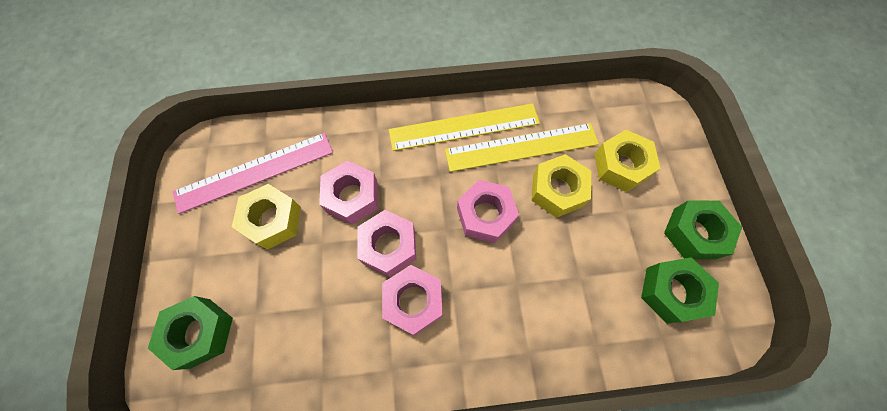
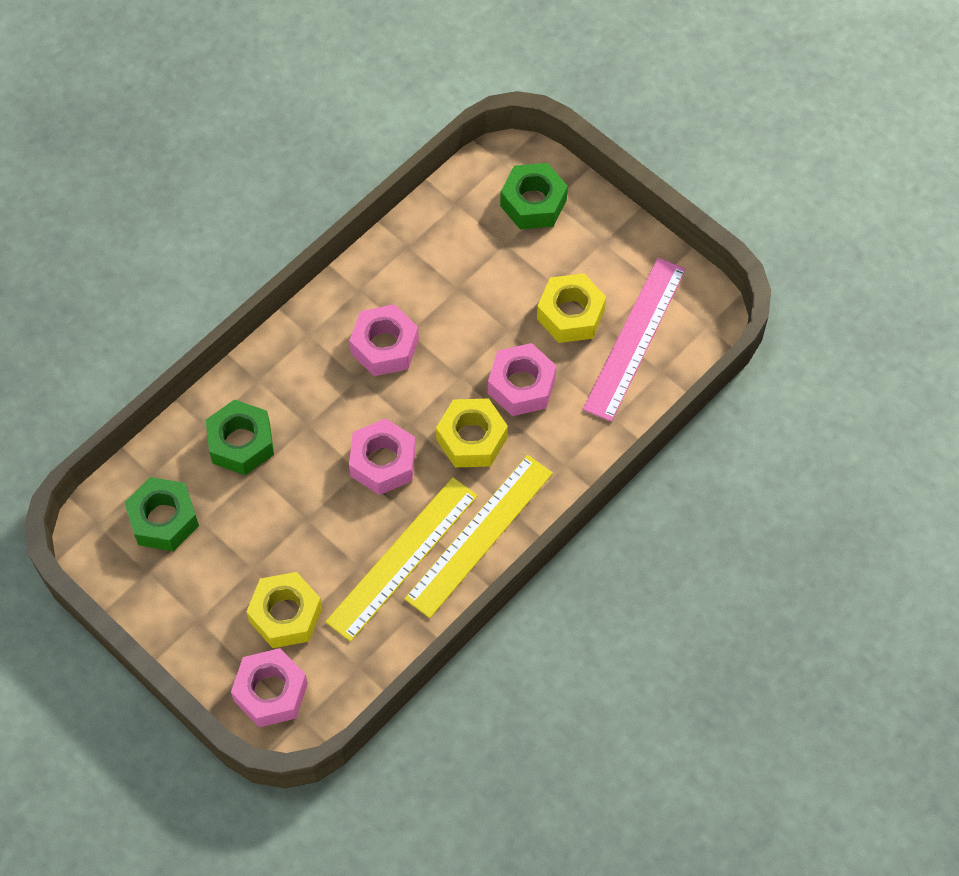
camera: 140 degrees right, 5 degrees down
(389, 246) = (446, 371): pink nut -> pink nut (271, 692)
(557, 190) = (332, 538): yellow nut -> yellow nut (471, 438)
(694, 233) = (171, 594): green nut -> green nut (241, 443)

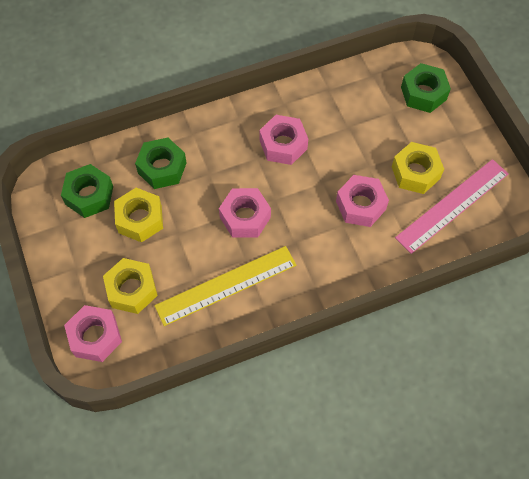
camera: 25 degrees right, 0 degrees up
(471, 438) = (311, 226): yellow nut -> yellow nut (140, 219)
(479, 535) = (284, 292): yellow ruler -> none

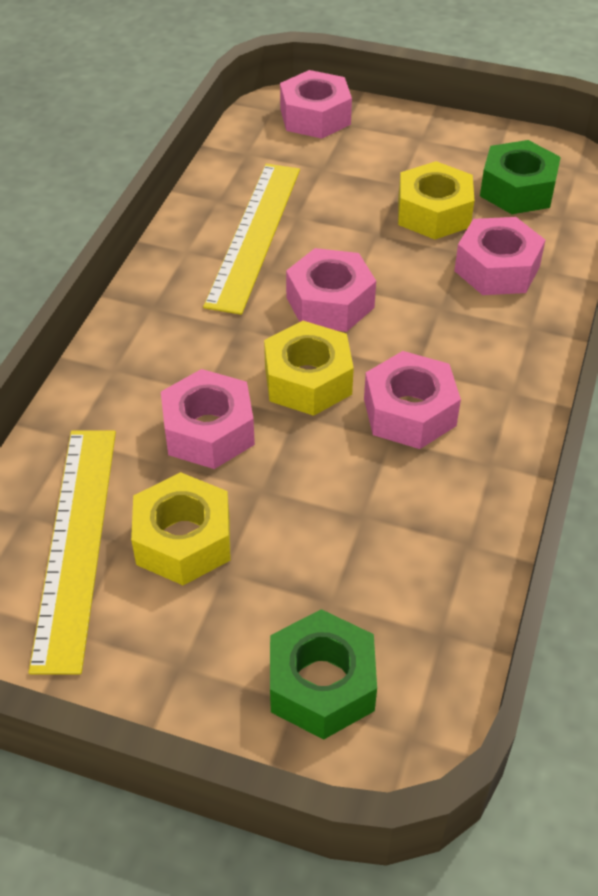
camera: 130 degrees right, 15 degrees down
(132, 289) = (341, 164): yellow nut -> yellow nut (308, 380)
(162, 168) = (497, 269): green nut -> pink nut
(452, 205) = (75, 543): pink ruler -> yellow ruler

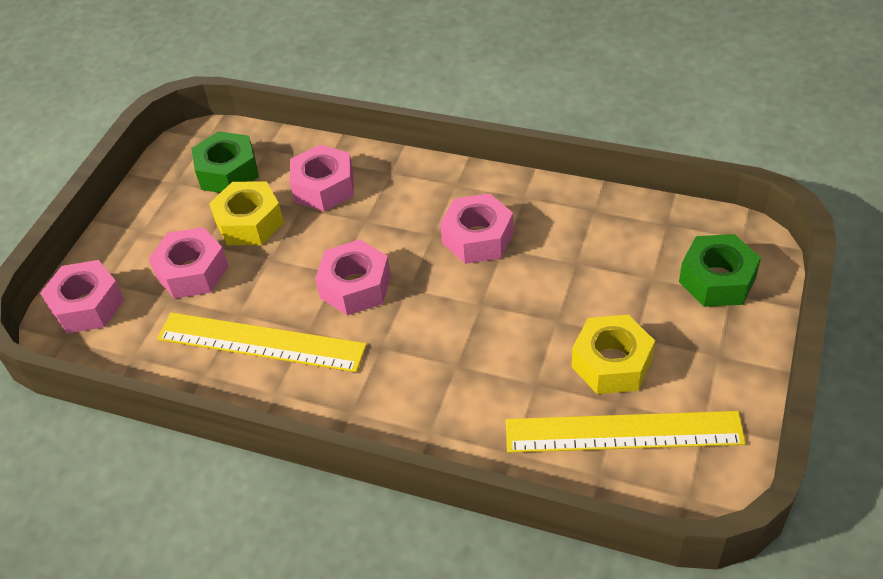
camera: 85 degrees left, 0 degrees up
(209, 431) = (501, 356): pink nut -> pink nut (192, 272)
(308, 380) = (445, 297): yellow nut -> none

